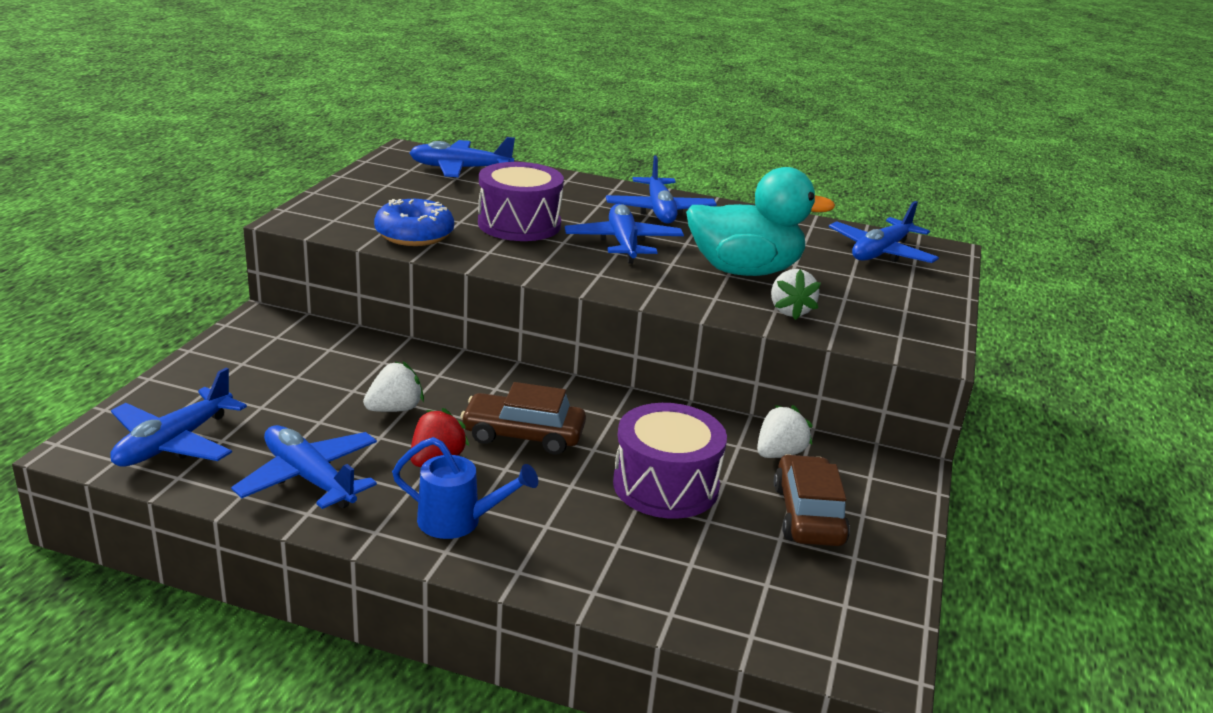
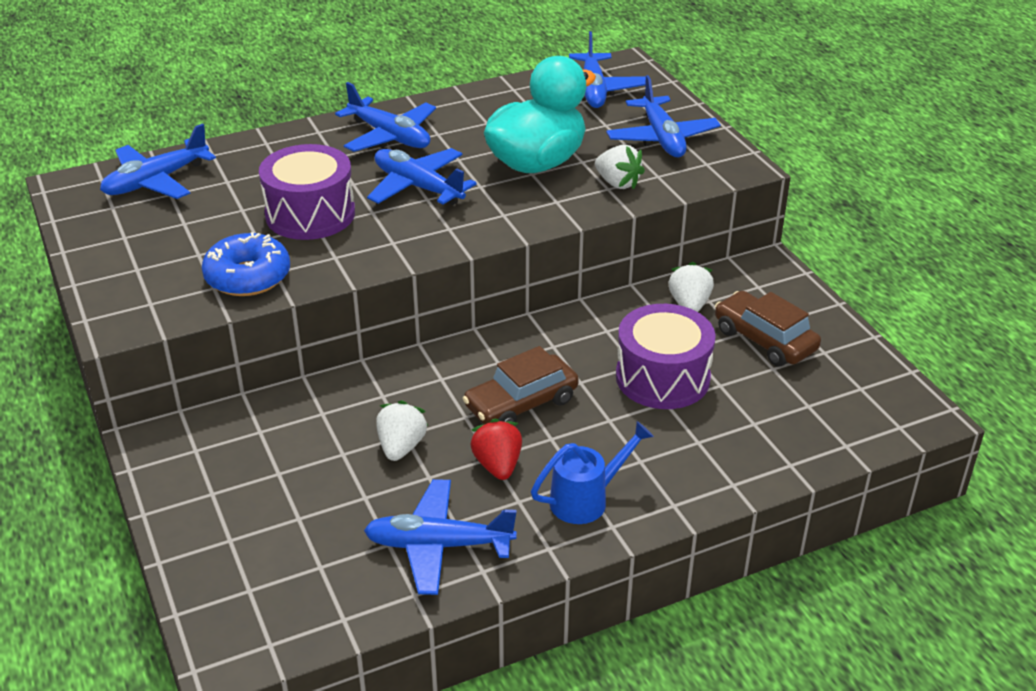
camera: 40 degrees left, 10 degrees up
(174, 443) = (289, 596): blue plane -> blue plane (662, 138)

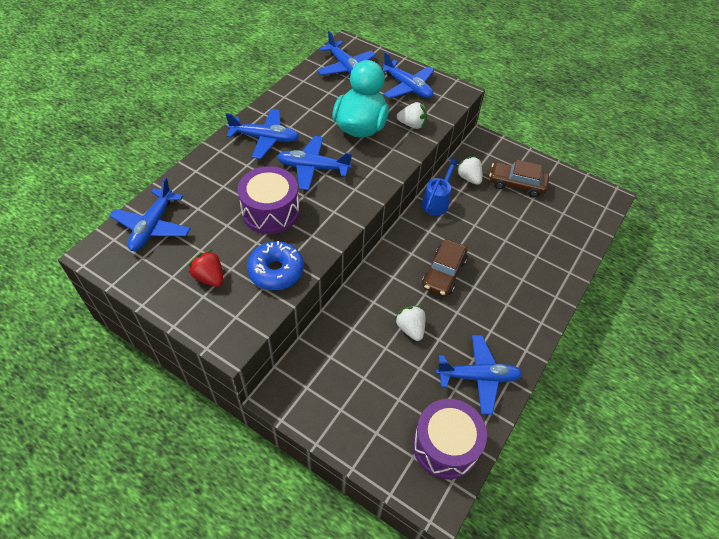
camera: 35 degrees left, 15 degrees up
(438, 545) = (478, 377): blue plane -> blue plane turned 150 degrees counterclockwise
(497, 465) = (464, 315): red strawberry -> red strawberry (209, 277)
(586, 499) = (519, 314): blue watering can -> blue watering can (437, 202)
(662, 377) = (492, 226): purple drum -> purple drum (445, 446)

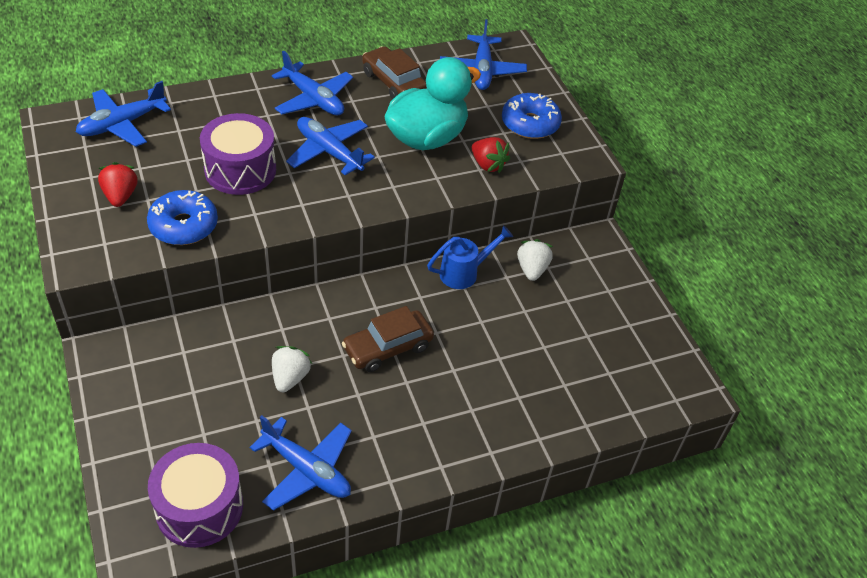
camera: 35 degrees right, 5 degrees down
(407, 87) = (530, 124): blue plane -> blue donut
(412, 125) = (488, 165): white strawberry -> red strawberry
(516, 184) = (585, 308): brown car -> brown car (393, 82)

